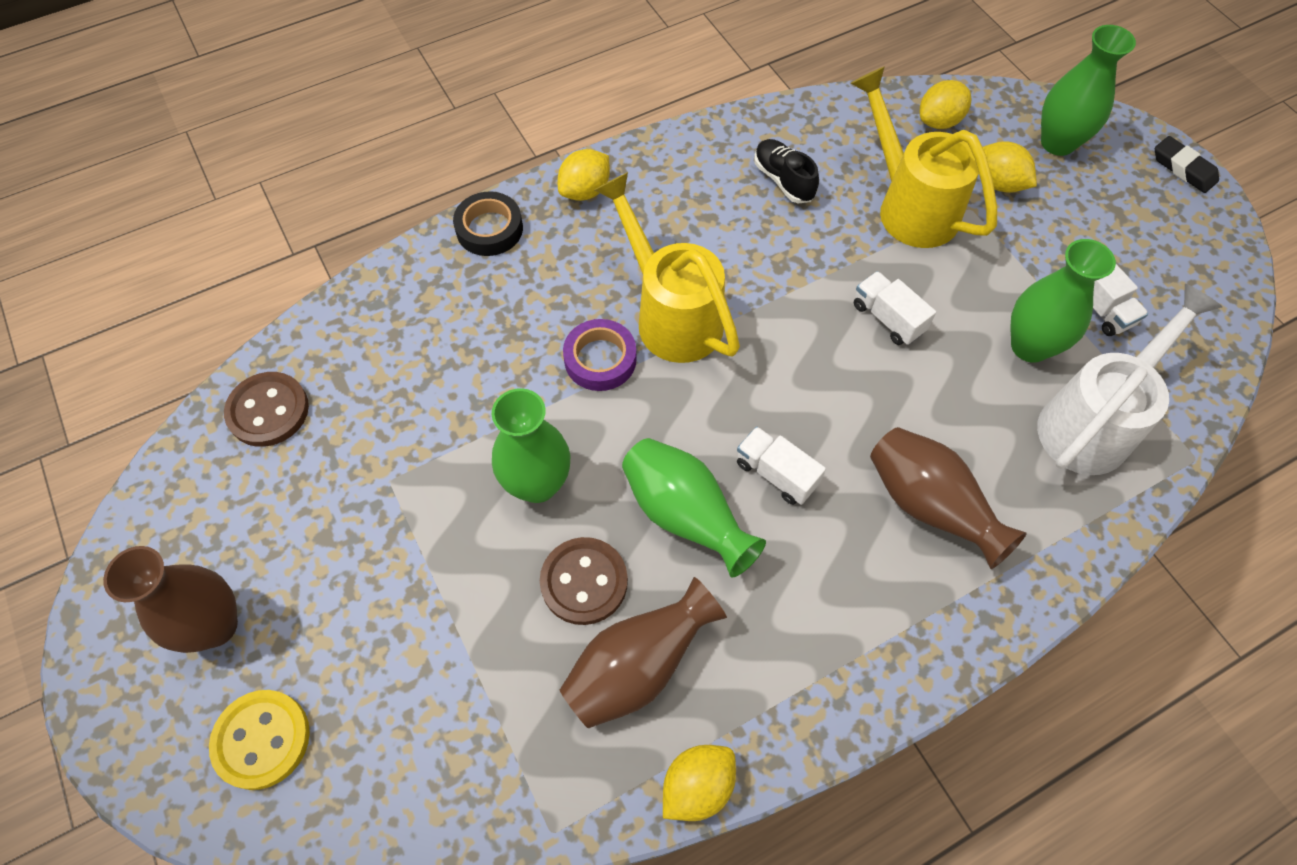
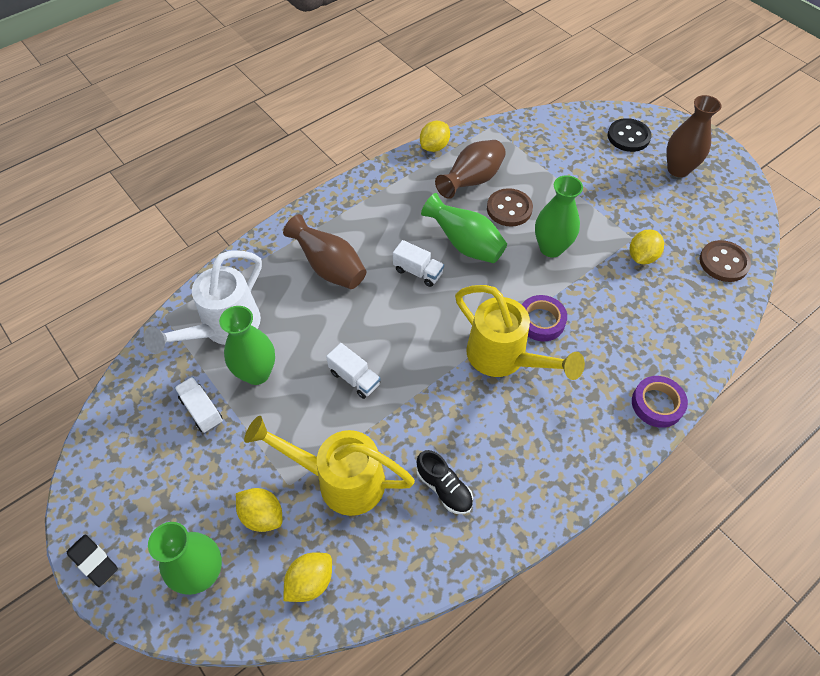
camera: 170 degrees right, 5 degrees down
(262, 740) = (628, 137): yellow button -> black button
(489, 229) = (657, 404): black tape -> purple tape
(585, 191) = (600, 450): yellow lemon -> yellow lemon (642, 257)
(908, 205) = (339, 480): yellow watering can -> yellow watering can turned 150 degrees clockwise

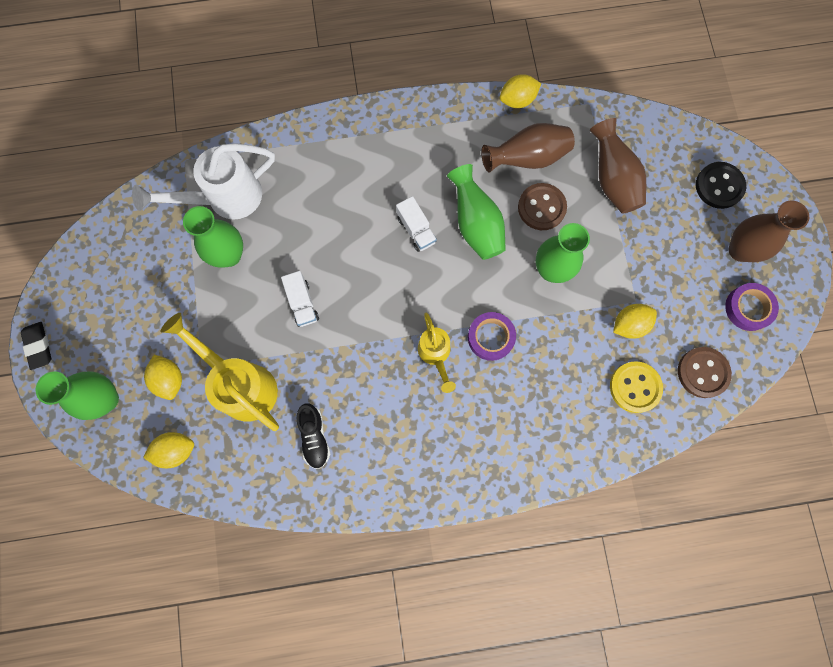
camera: 30 degrees right, 20 degrees up
(202, 410) = (170, 265): white truck -> none
(329, 268) = (343, 185): brown vase -> brown vase (612, 179)
(505, 358) = (435, 355): yellow watering can -> yellow watering can, size x0.58
(657, 404) = (534, 468): purple tape -> purple tape (748, 308)
(683, 299) = (635, 387): none -> yellow button

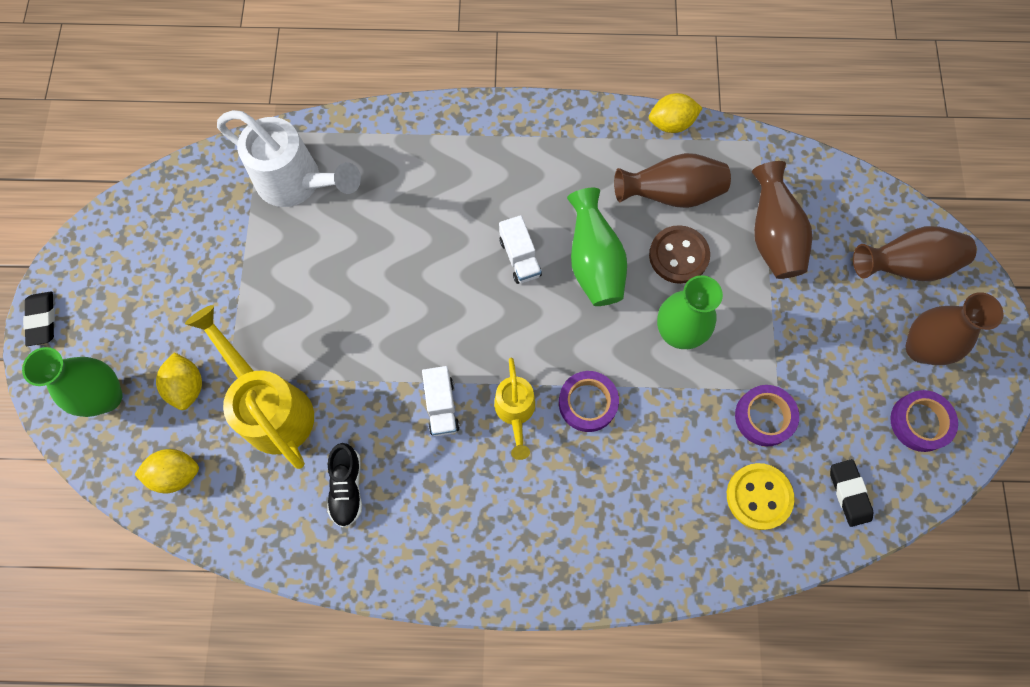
camera: 10 degrees right, 5 degrees down
(225, 198) = (298, 183): white watering can -> white watering can turned 135 degrees counterclockwise
(229, 255) = (289, 250): green vase -> none
(302, 303) = (365, 322): white truck -> white truck (441, 406)
(629, 324) = (764, 417): yellow lemon -> purple tape
(702, 372) = (849, 493): brown button -> black eraser
(719, 186) = (905, 265): black button -> brown vase

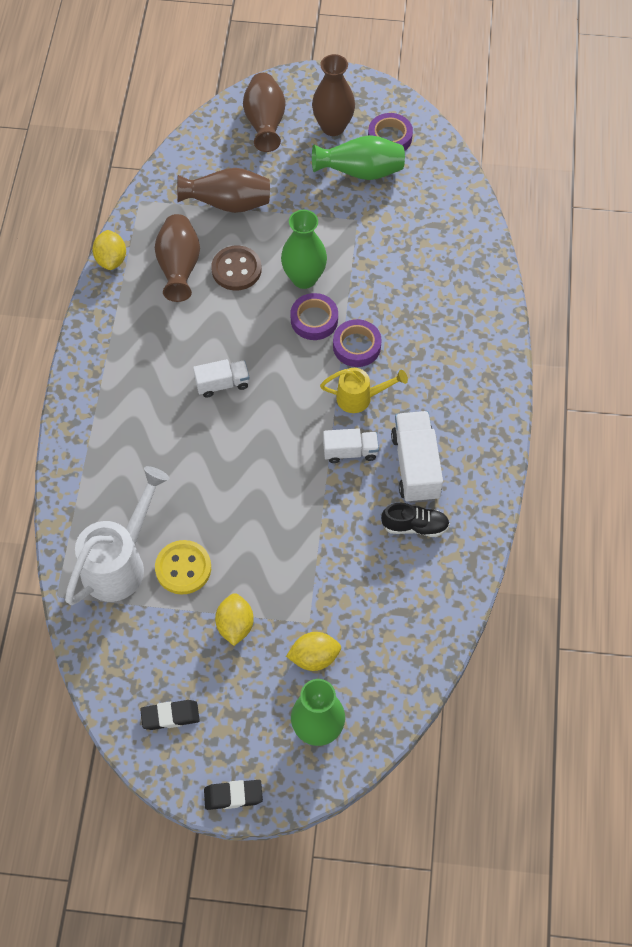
camera: 85 degrees left, 10 degrees down
(176, 474) = (394, 665): yellow lemon -> yellow lemon (235, 625)
(271, 406) = (339, 586): yellow watering can -> none
(426, 484) = (415, 466): none -> white truck
(594, 262) = (234, 330): green vase -> green vase (361, 172)
(759, 496) = (439, 243): yellow button -> yellow button (183, 568)
(764, 417) = (378, 231): purple tape -> purple tape (314, 320)
(849, 493) = (439, 188): black eraser -> black eraser (170, 716)

